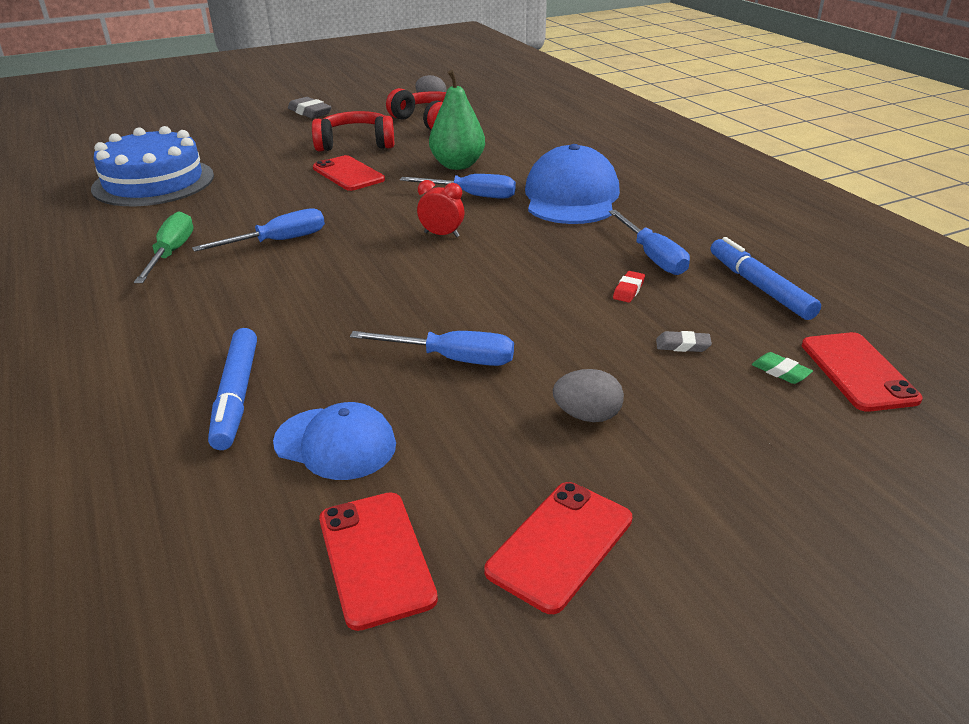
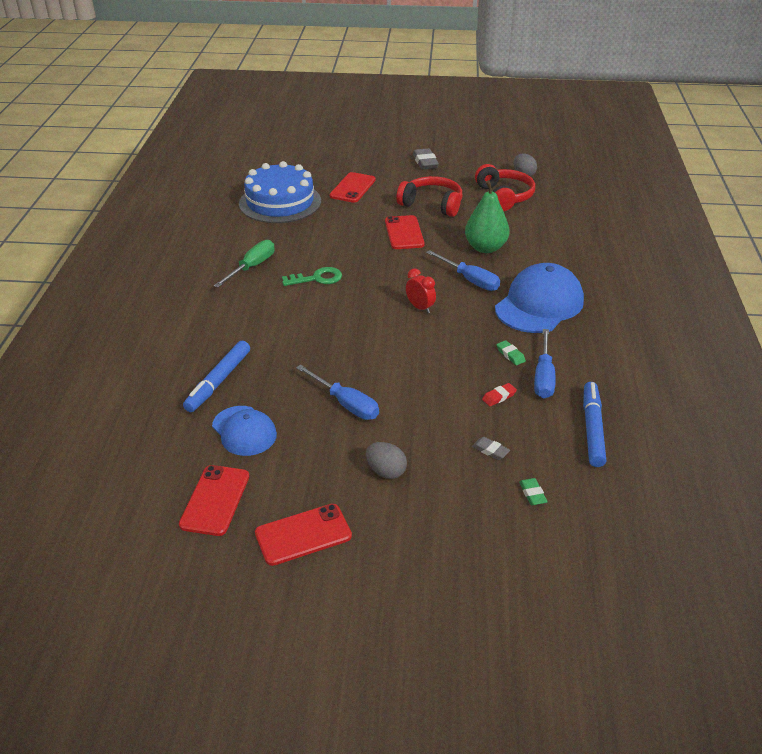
camera: 30 degrees right, 5 degrees up
(278, 241) = (317, 278): blue screwdriver -> green key
(594, 248) = (510, 355): none -> green eraser
(858, 372) = (584, 515): red phone -> red phone (352, 188)

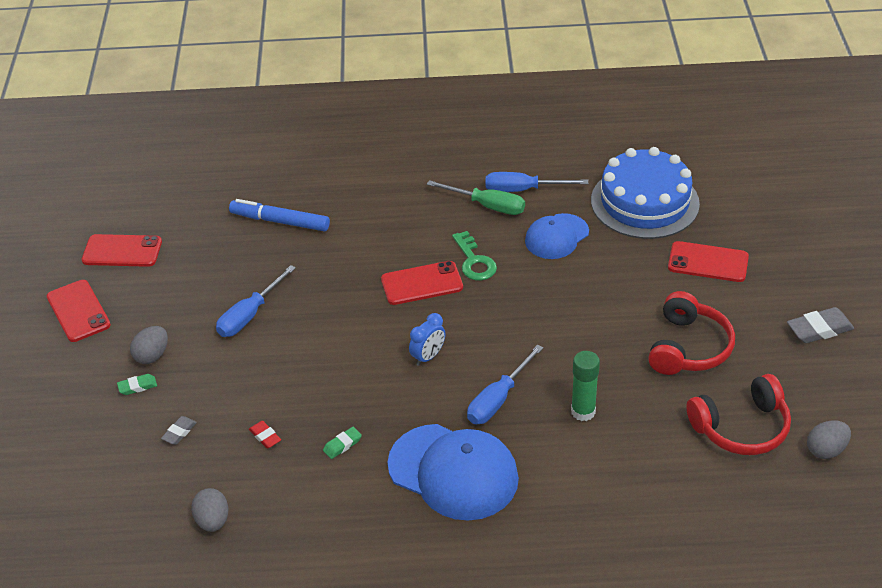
camera: 85 degrees right, 5 degrees up
(244, 431) = (209, 252): blue cap -> blue cap (556, 236)
(404, 233) = (600, 326): red phone -> red phone (422, 283)
(420, 308) = (428, 356): red clock -> blue clock
(485, 248) = (583, 411): green pear -> green glue stick
(532, 494) = (116, 468): green eraser -> green eraser (137, 386)
(543, 377) = (303, 476): blue screwdriver -> blue screwdriver (523, 190)
(592, 429) = (213, 521): blue marker -> grey egg

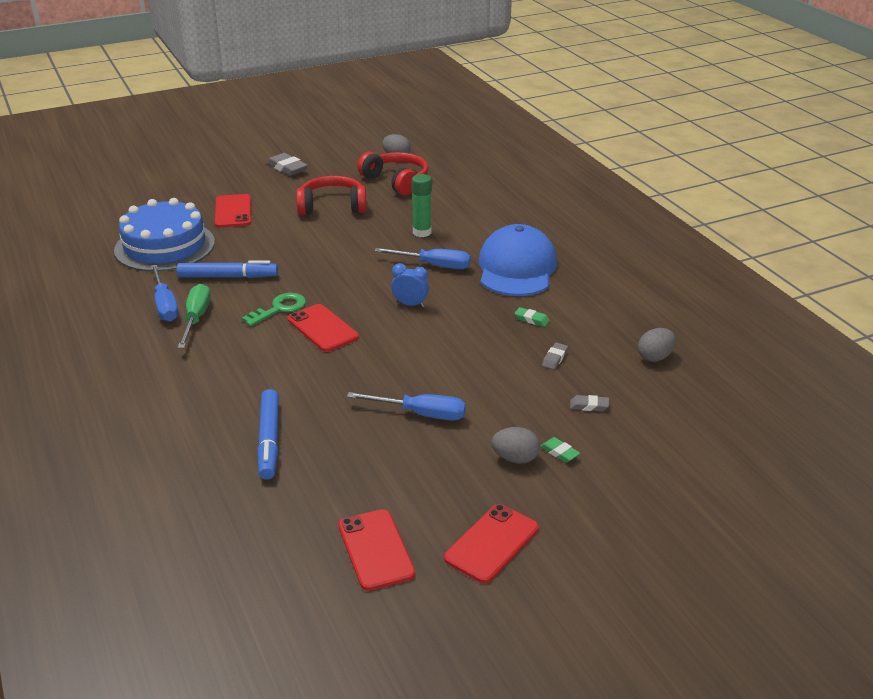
camera: 115 degrees left, 10 degrees down
(265, 436) = (554, 358): red eraser -> grey eraser
(556, 236) = (228, 277): blue cap -> blue marker

